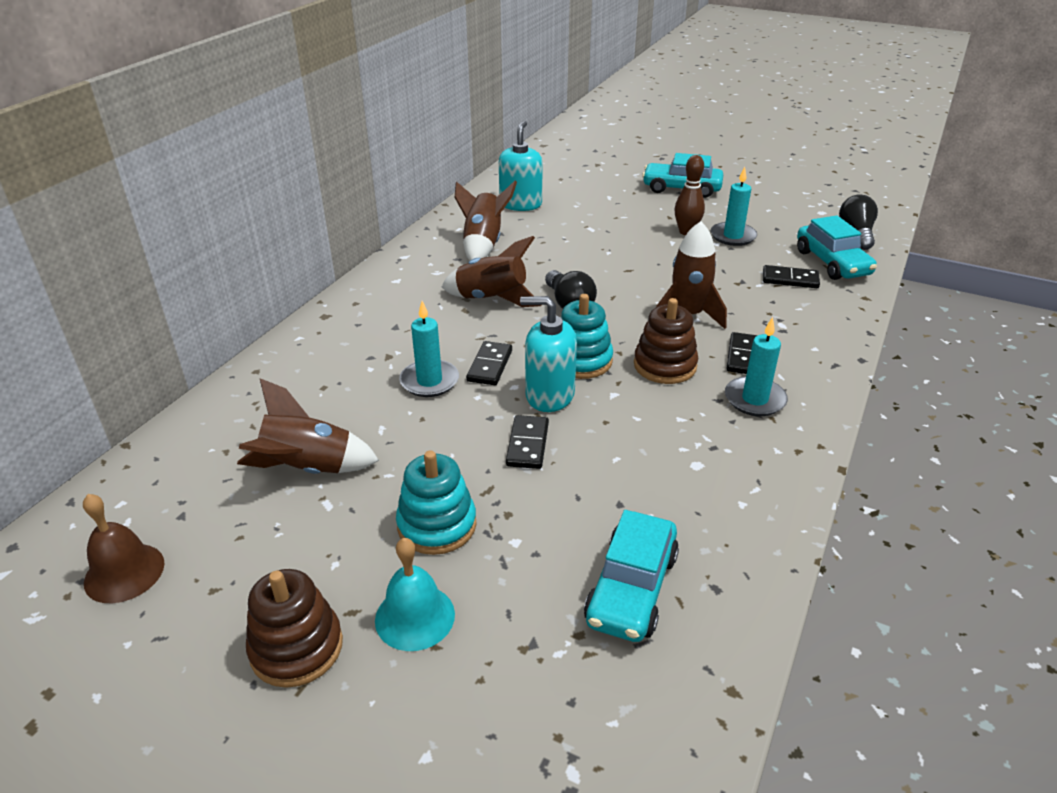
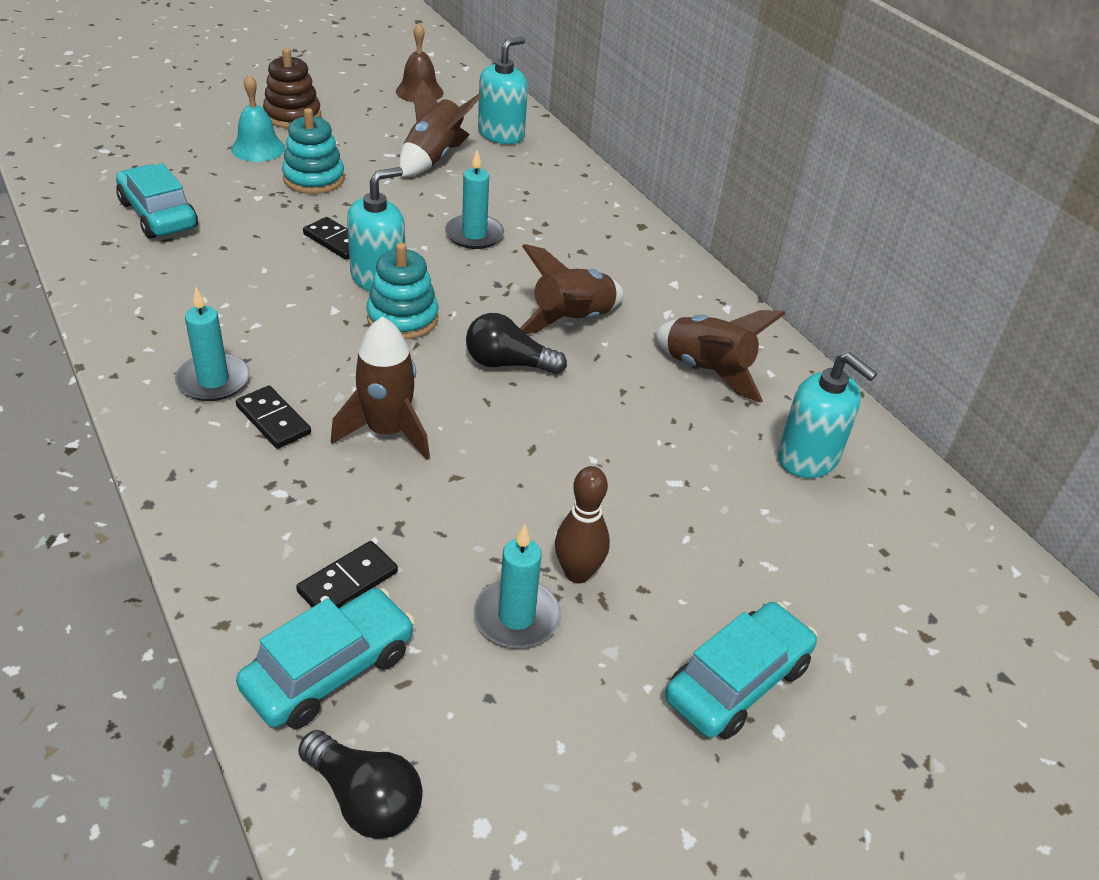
camera: 120 degrees right, 5 degrees up
(206, 452) = (501, 134): none -> turquoise soap dispenser
(489, 366) = (459, 270): black domino -> none
(665, 365) = (330, 360): brown stacking toy -> none
(832, 263) = (329, 670): turquoise car -> turquoise car turned 120 degrees clockwise

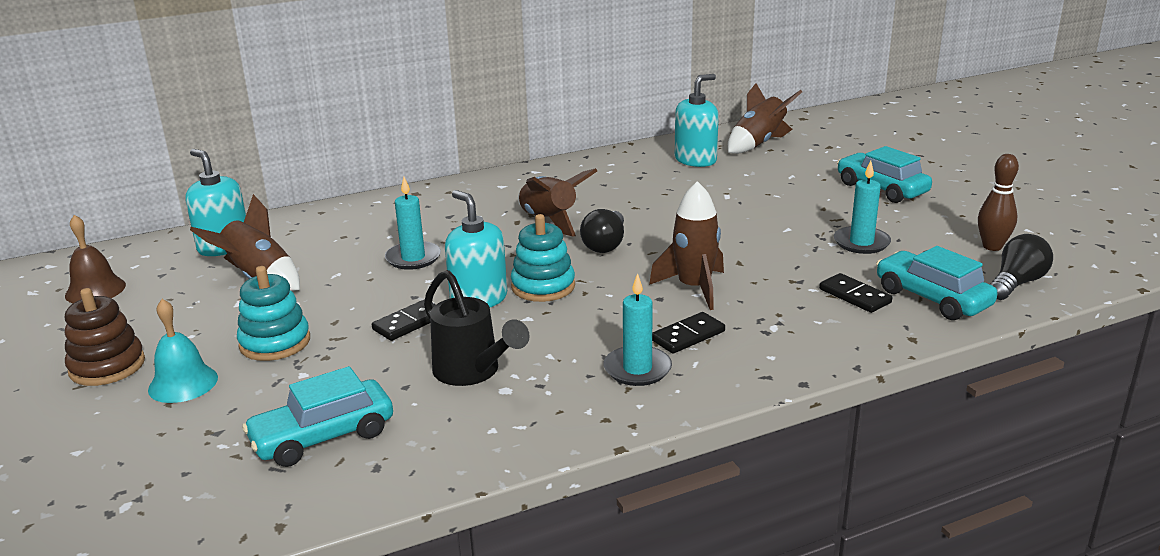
camera: 80 degrees left, 15 degrees down
(236, 280) = (472, 372): none -> black watering can
(577, 573) = (817, 225): brown bowling pin -> brown bowling pin (992, 247)
(707, 370) = (610, 181): brown rocket -> brown rocket (758, 144)

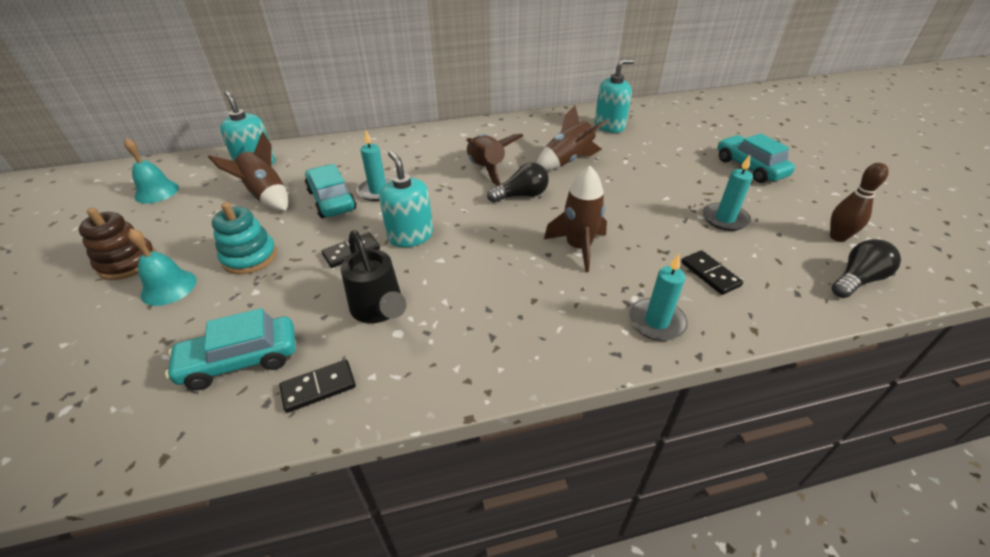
camera: 10 degrees right, 15 degrees up
(95, 290) = (157, 192): brown bell -> turquoise bell
(543, 286) = (462, 230): turquoise stacking toy -> none
(605, 244) = (521, 195): black light bulb -> black light bulb turned 135 degrees counterclockwise
(637, 369) = (510, 327): turquoise candle -> turquoise candle (656, 322)
(688, 336) = (561, 297): black domino -> black domino (318, 387)
(758, 144) = (660, 117): brown rocket -> brown rocket (568, 161)
(932, 298) = (778, 286): turquoise car -> turquoise car (332, 200)

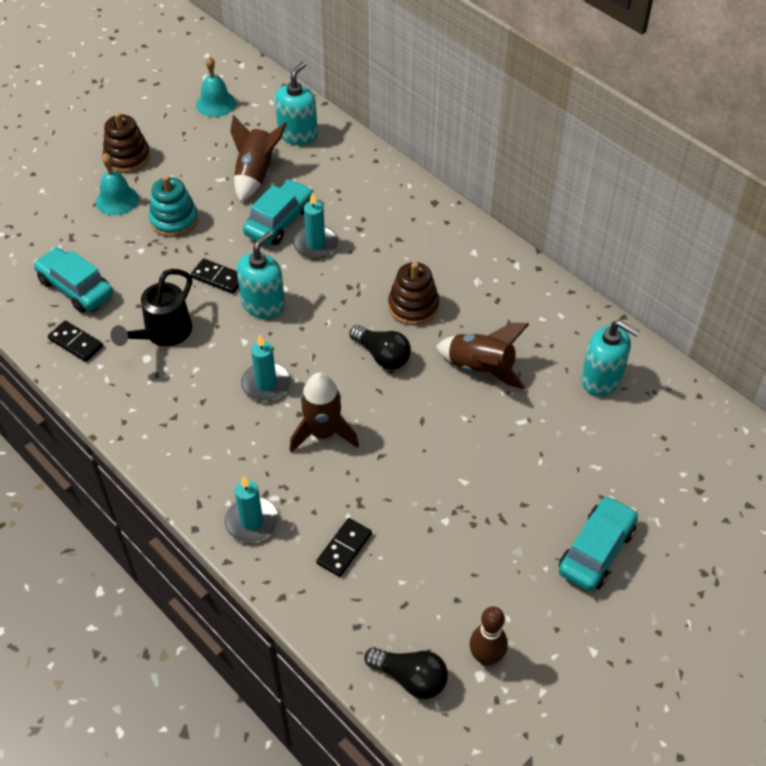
camera: 60 degrees right, 10 degrees up
(487, 169) = (413, 306): brown rocket -> brown stacking toy
(725, 219) = (454, 544): turquoise candle -> turquoise candle (266, 384)

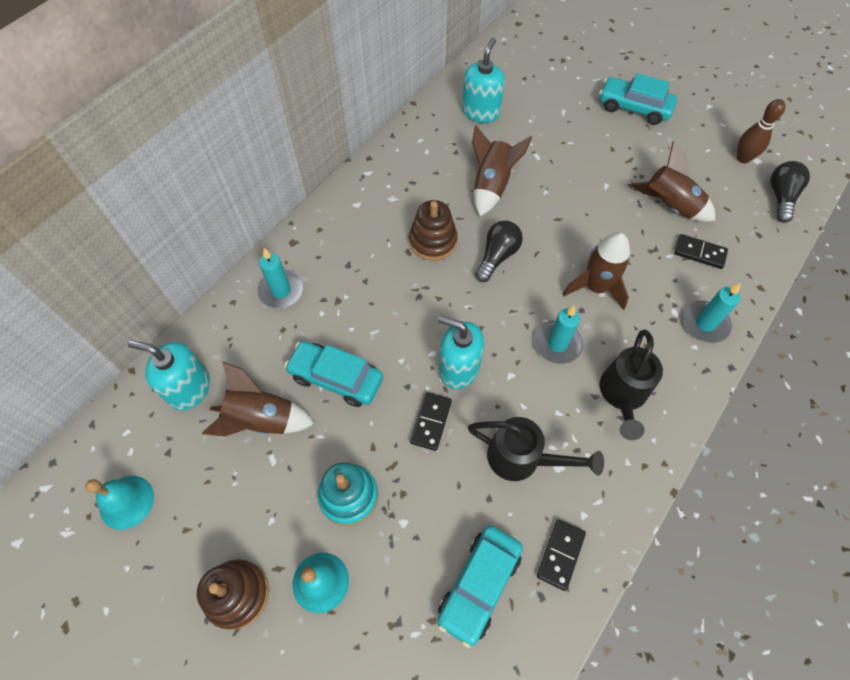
camera: 100 degrees left, 10 degrees up
(195, 423) = (622, 396): none -> black watering can
(315, 244) = (366, 336): turquoise candle -> turquoise candle (281, 291)
(419, 539) = (669, 206): none -> brown rocket

